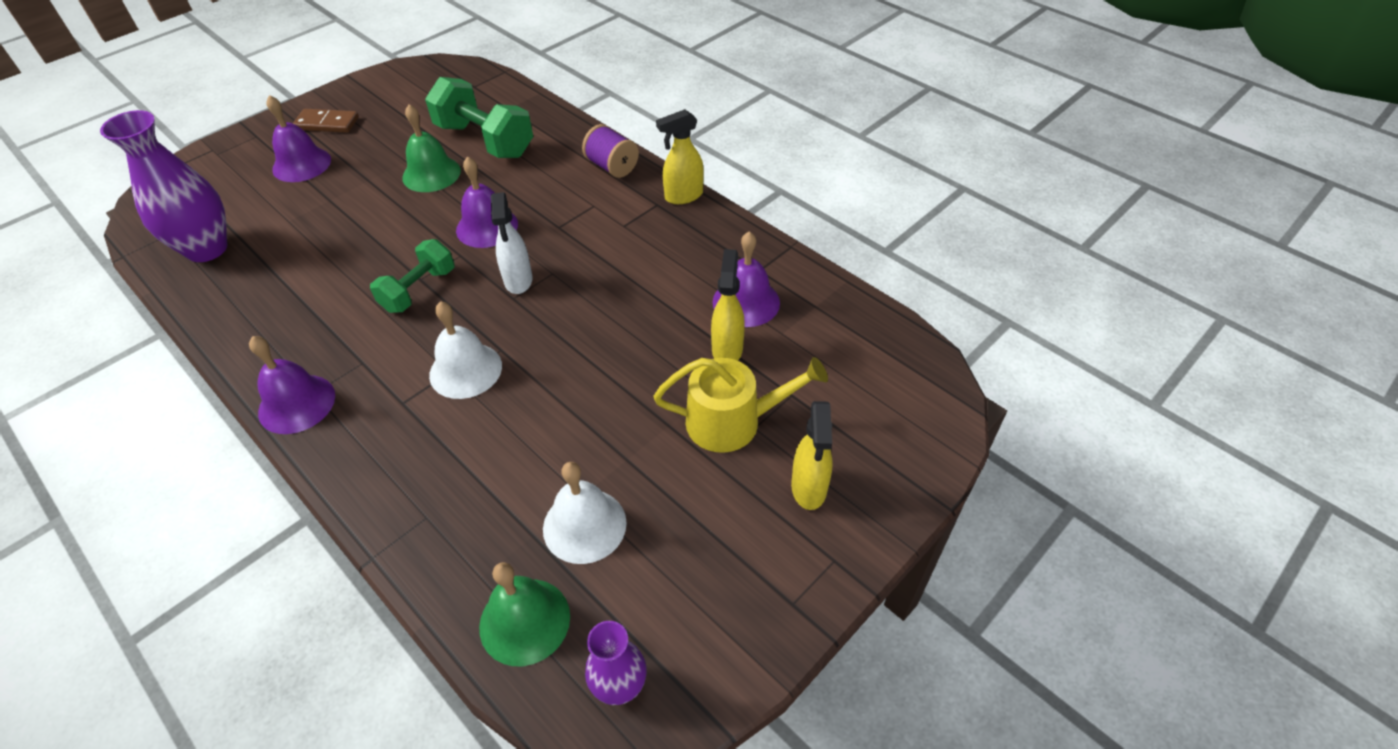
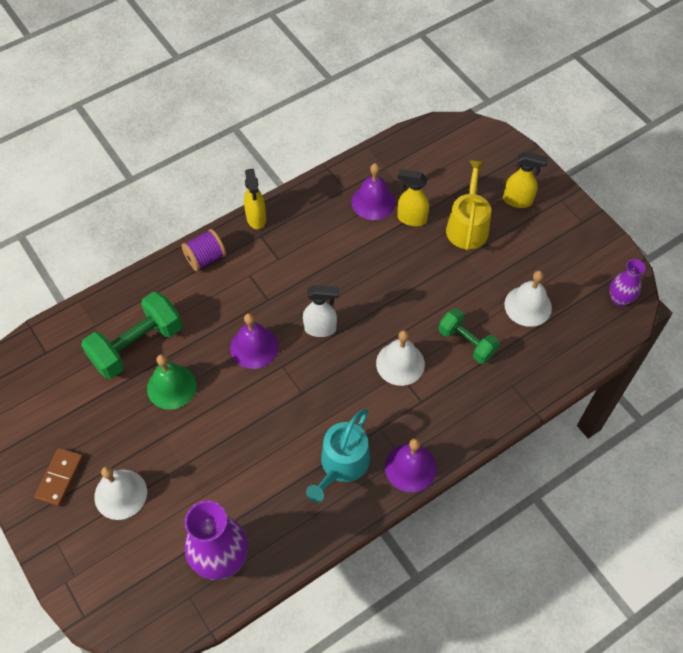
camera: 80 degrees left, 10 degrees up
(301, 164) = (120, 494): purple bell -> white bell
(311, 332) = (342, 465): none -> turquoise watering can
(419, 290) = (314, 393): green dumbbell -> green dumbbell (466, 342)
(524, 621) = (582, 338): green bell -> none

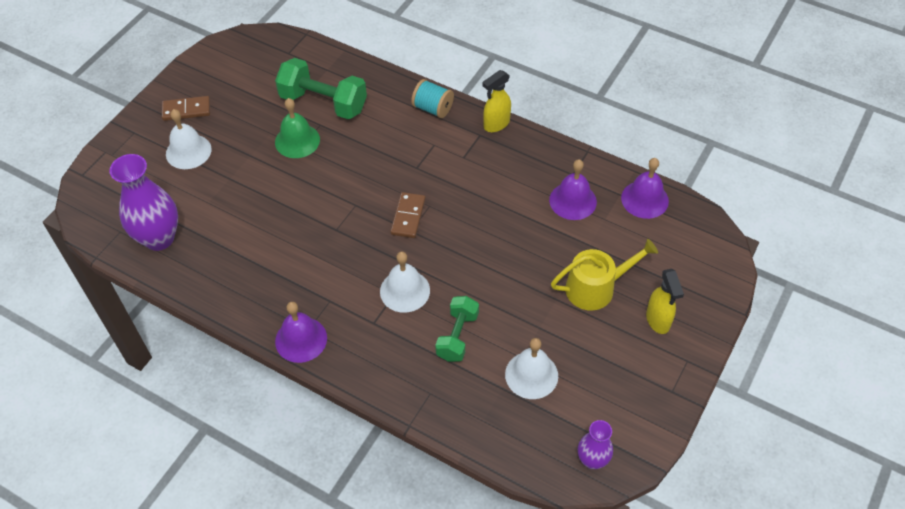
camera: 65 degrees right, 5 degrees down
(205, 258) = (433, 108): purple spool -> turquoise spool
(254, 347) = (363, 178): purple bell -> purple bell (644, 199)
(320, 328) = (408, 217): white spray bottle -> brown domino
(342, 465) = (280, 286): turquoise watering can -> none
(411, 218) = (573, 238): yellow spray bottle -> none

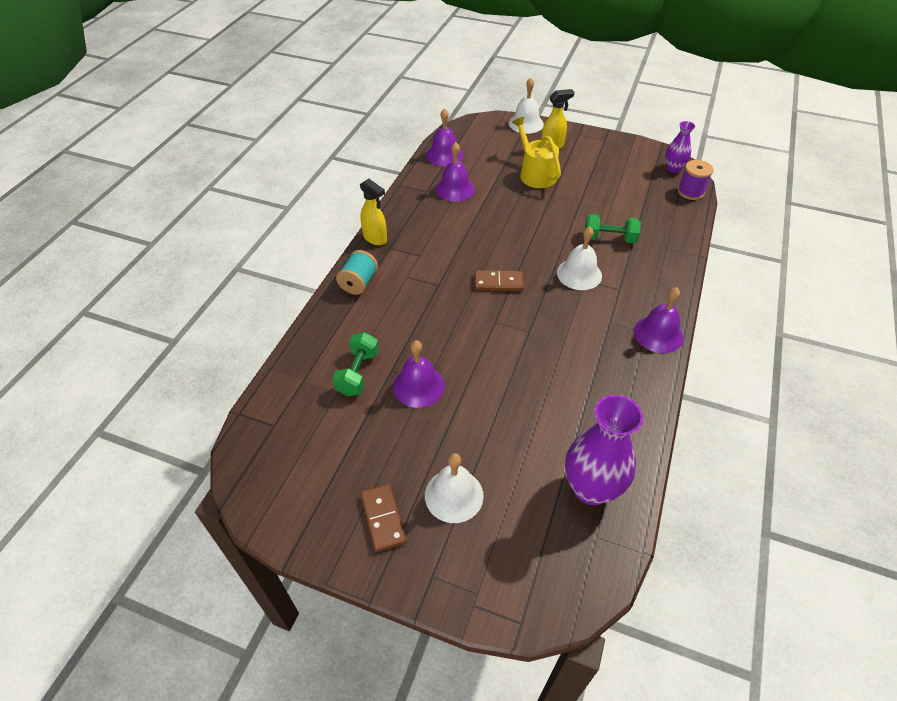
camera: 100 degrees left, 5 degrees down
(297, 140) = (418, 386): green bell -> purple bell
(323, 103) = (358, 373): green dumbbell -> green dumbbell, size x0.63
(531, 375) = (624, 198): white bell -> white bell (526, 123)
(535, 463) = (690, 192): none -> purple spool

